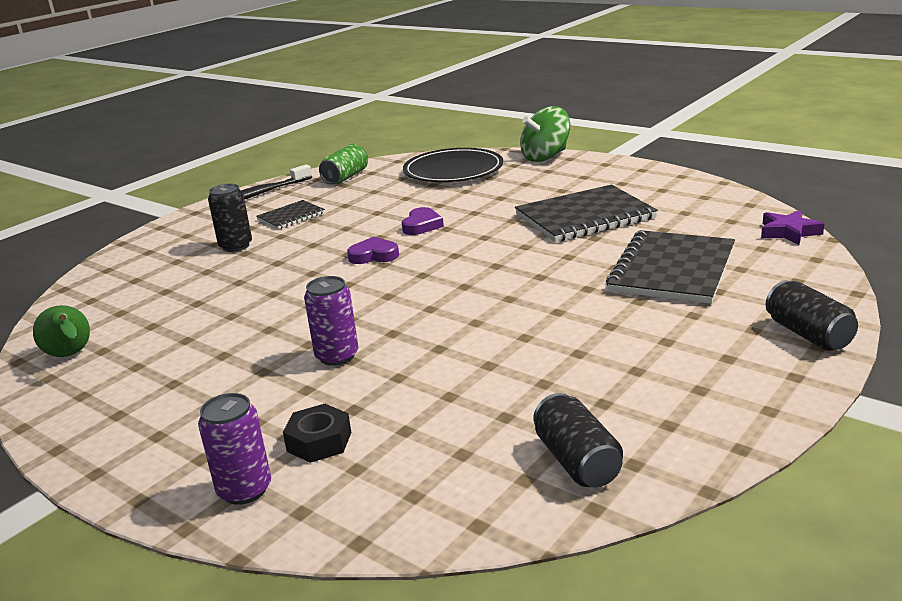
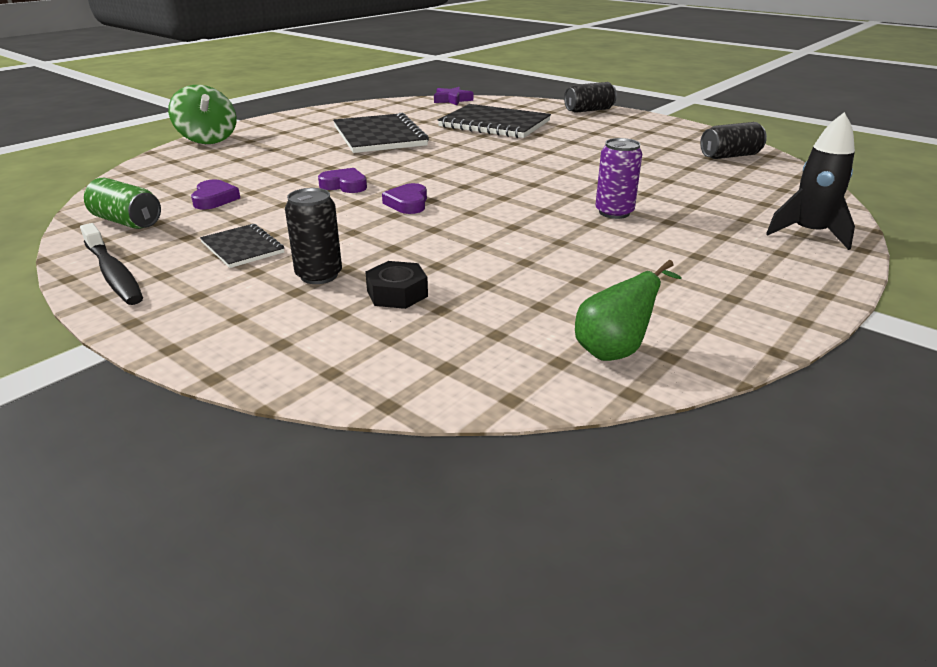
camera: 90 degrees left, 5 degrees up
(244, 490) = (809, 234): purple can -> black rocket
(319, 441) = (739, 214): black nut -> black nut (397, 293)
(389, 190) = (214, 199): none -> purple heart
(453, 170) = (191, 172): black plate -> none

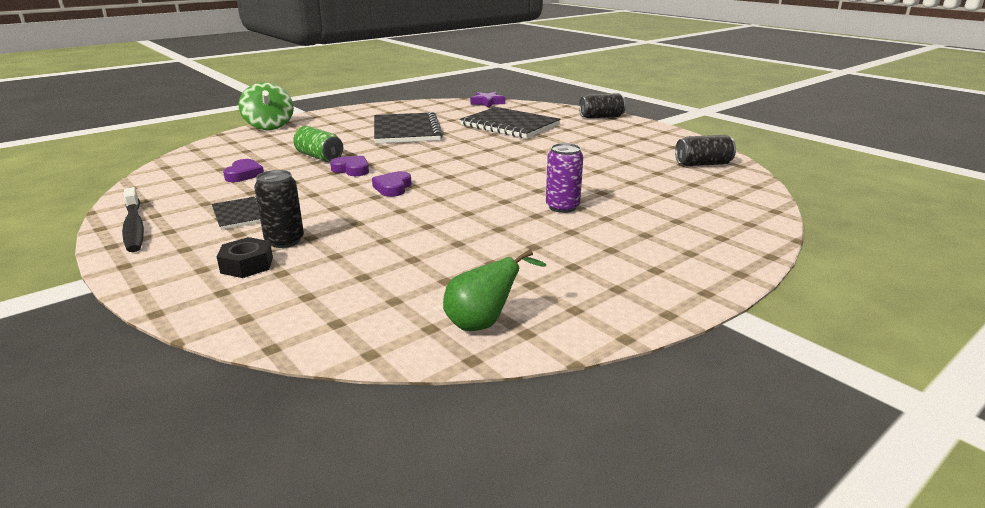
camera: 10 degrees right, 5 degrees down
(127, 222) = (168, 188): green can -> green can (319, 157)
(397, 293) = (336, 260): black nut -> black nut (247, 265)
(809, 234) = (728, 238): black rocket -> none

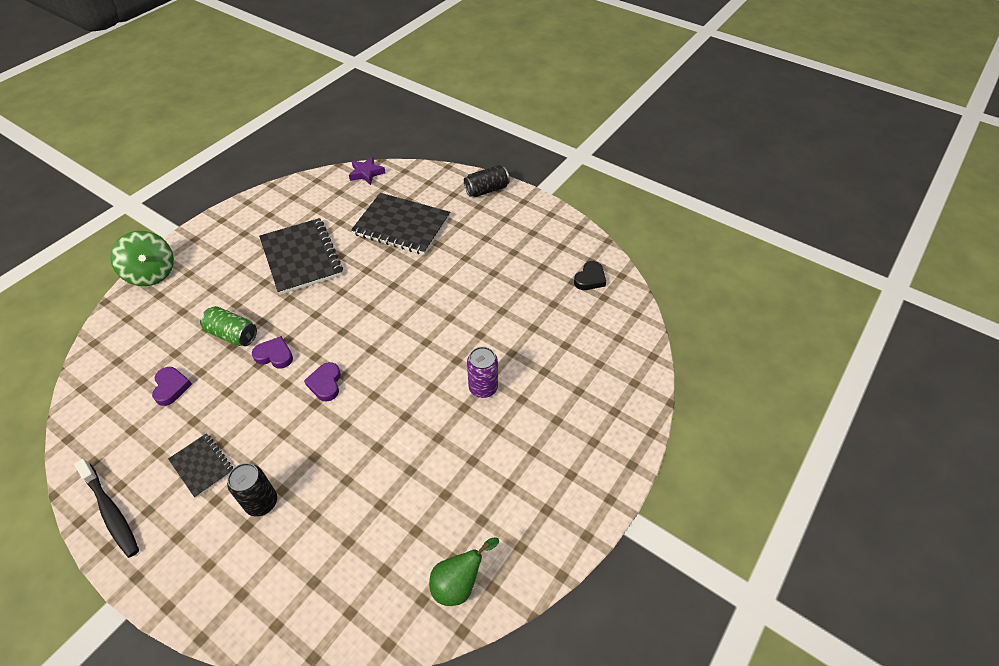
camera: 15 degrees left, 25 degrees up
(247, 265) = (245, 549): black nut -> none
(703, 164) = (590, 279): black can -> black heart

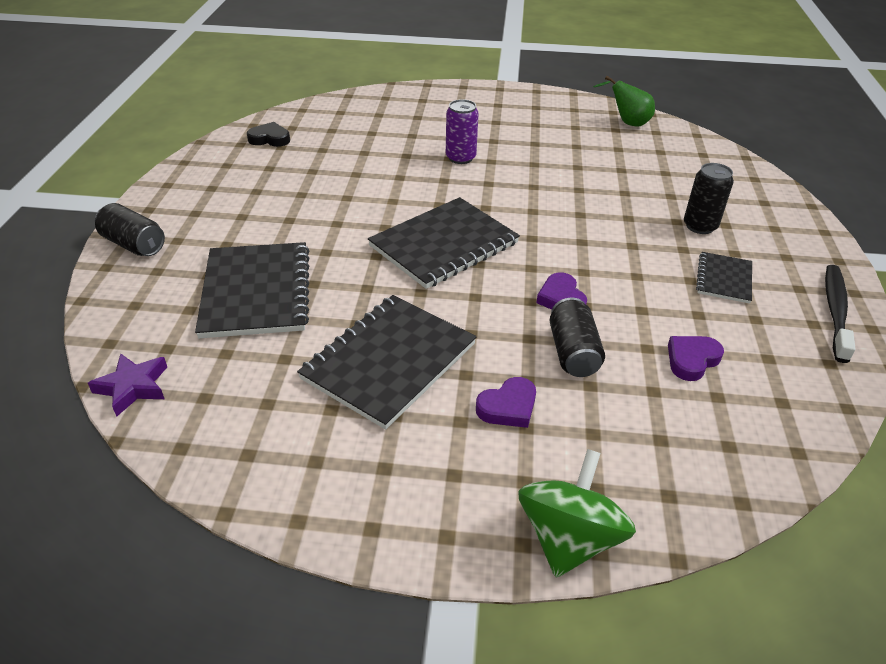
camera: 120 degrees left, 10 degrees down
(232, 334) = (573, 352): green can -> black can
(325, 384) = (554, 245): purple heart -> purple heart (508, 407)
(376, 322) = (444, 245): none -> black notebook

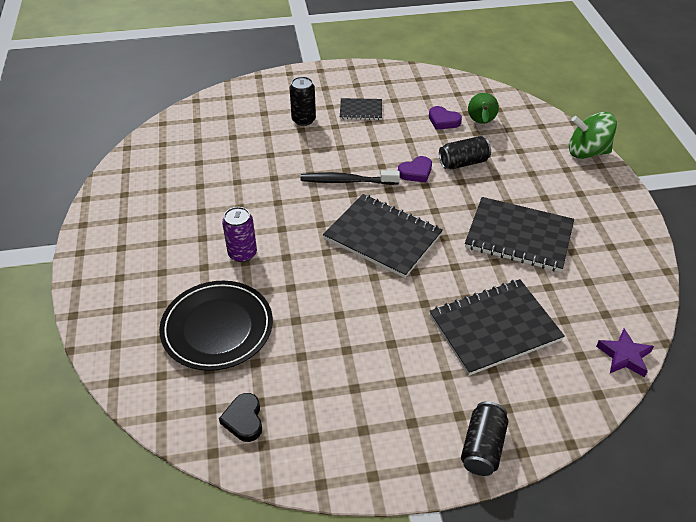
camera: 105 degrees left, 5 degrees up
(373, 137) = (217, 328): none -> black plate
(508, 407) = (522, 181): purple heart -> none
(627, 123) = (147, 160): green pear -> green pear (481, 123)
(835, 311) = (372, 74): black toothbrush -> black toothbrush (347, 181)

